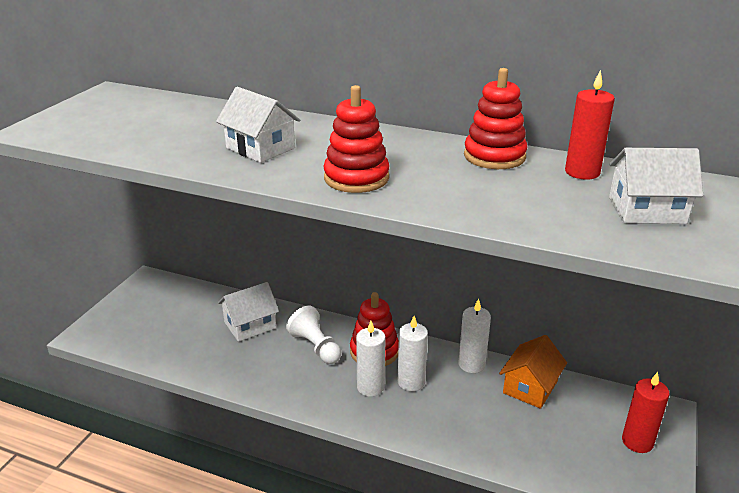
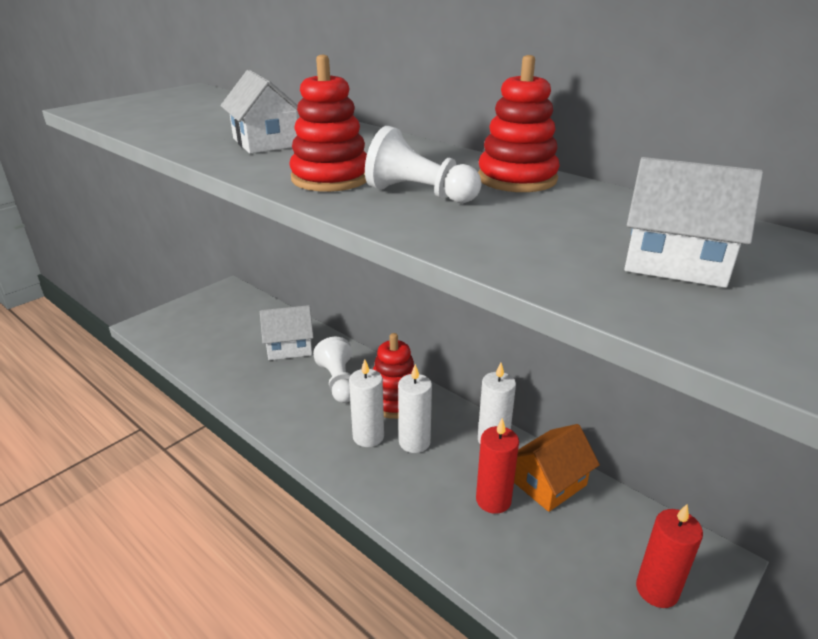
camera: 20 degrees right, 0 degrees up
(438, 182) = (419, 194): none -> white pawn
(582, 172) = (618, 208): red candle -> red candle (493, 500)

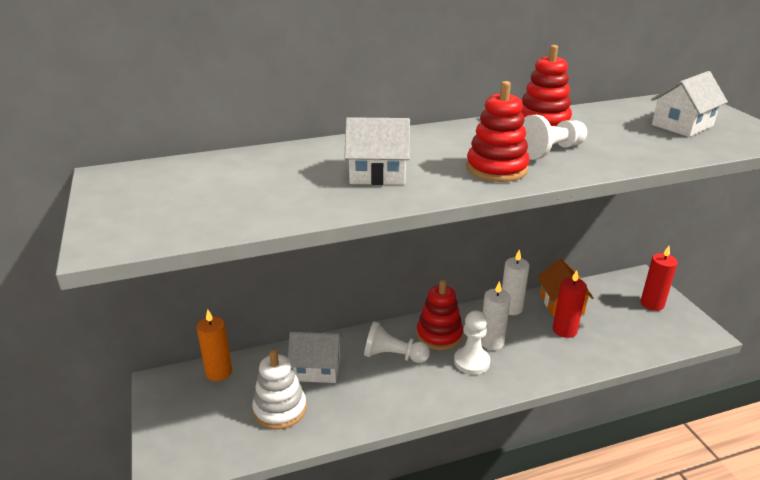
camera: 60 degrees left, 0 degrees up
(228, 348) = (280, 409): none -> white stacking toy
(254, 306) = (219, 372): none -> orange candle
(289, 347) = (317, 369): white house -> white house turned 75 degrees clockwise
(368, 436) = (471, 362): white candle -> white pawn

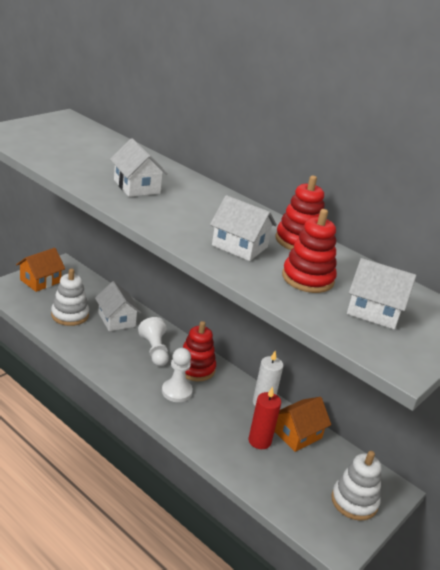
camera: 55 degrees right, 0 degrees up
(180, 418) = (40, 281): none -> orange house
(219, 372) = (86, 282): orange candle -> none
(491, 342) = (209, 399): white candle -> none
(496, 168) = (185, 226): red stacking toy -> red stacking toy (307, 278)
(550, 151) = (239, 246): white pawn -> white house
(652, 304) = (354, 501): red candle -> white stacking toy

